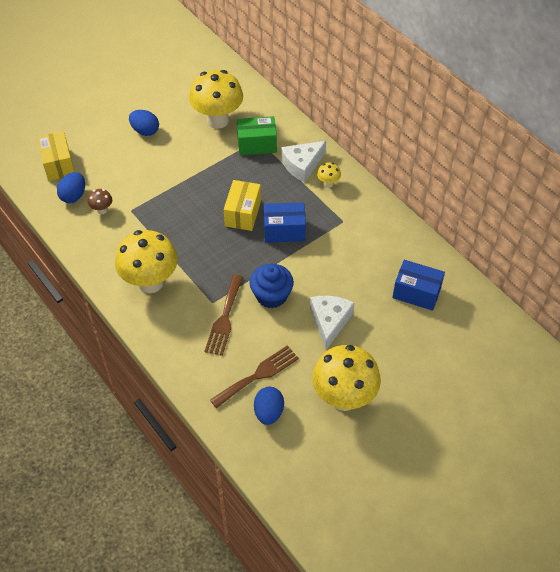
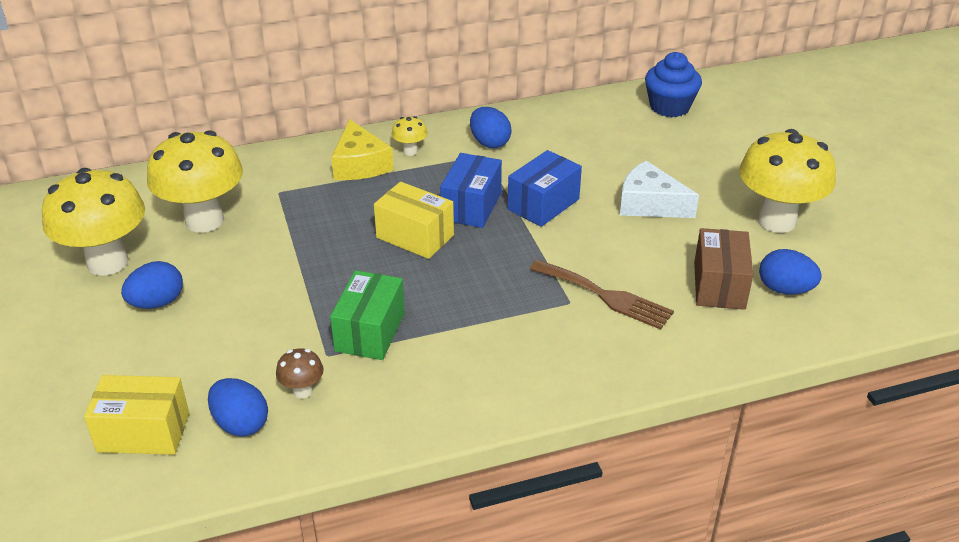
camera: 70 degrees left, 15 degrees down
(150, 282) = (499, 361): yellow mushroom -> yellow mushroom (107, 262)
(257, 144) = (287, 194): green box -> green box (370, 332)
(258, 375) = (719, 285): brown fork -> brown box
(271, 295) = (583, 243): blue cupcake -> blue cupcake (669, 107)
(302, 165) = (360, 164): white cheese -> yellow cheese
(358, 220) = (489, 143): none -> blue egg
(416, 293) = (631, 130): blue box -> blue box (543, 204)

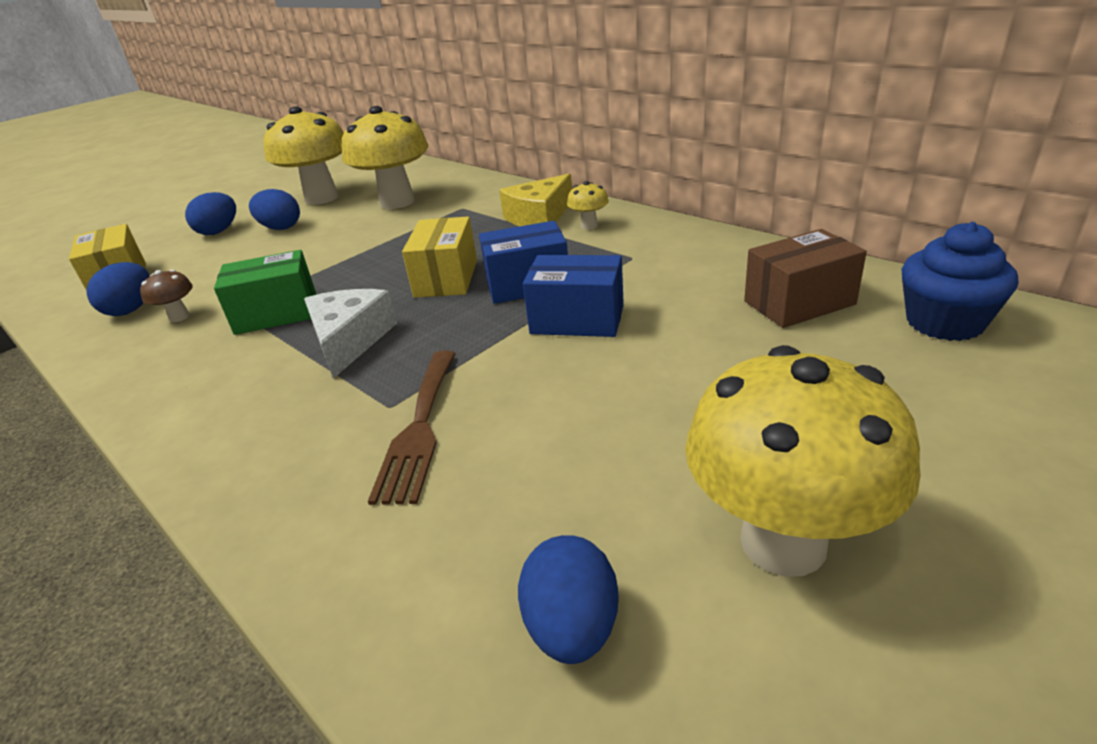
camera: 65 degrees right, 5 degrees down
(489, 143) = (659, 251): blue egg -> blue egg (219, 231)
(649, 204) = (668, 391): white cheese -> white cheese (349, 340)
(719, 285) = (520, 531): brown box -> brown box (799, 303)

